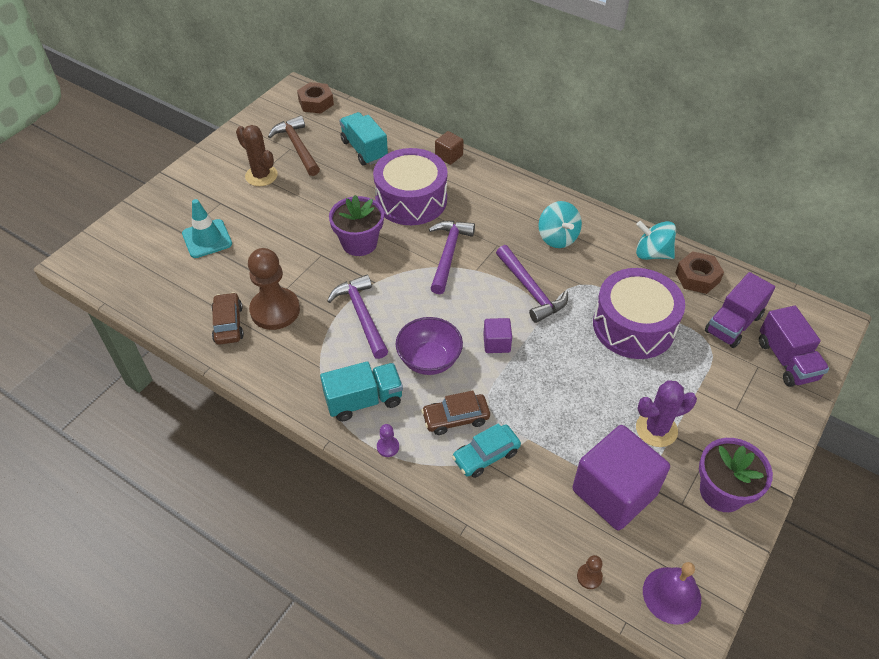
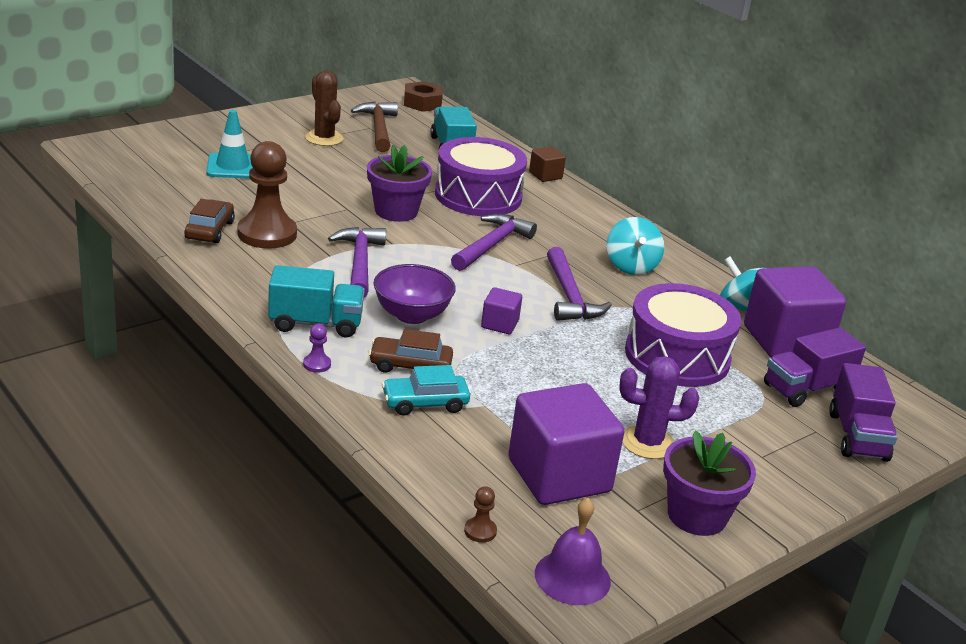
camera: 15 degrees right, 20 degrees down
(697, 277) = (785, 341): brown nut -> purple cube

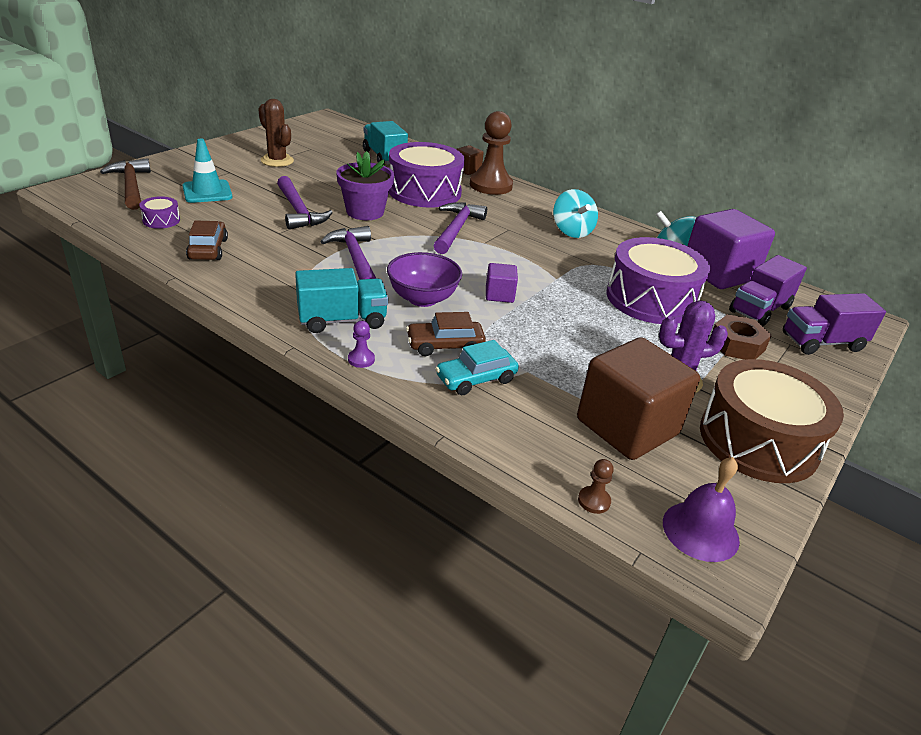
camera: 15 degrees left, 5 degrees up
(173, 192) = (161, 220): none -> purple drum
(267, 234) = (262, 245): brown pawn -> brown pawn (490, 185)
(378, 128) = (318, 148): brown hammer -> brown hammer (131, 186)
(422, 103) = (344, 126): brown nut -> brown nut (736, 345)
(559, 475) = (627, 427): purple cube -> brown cube
(570, 296) = (540, 262): purple hammer -> purple hammer (299, 211)
(697, 515) = (758, 441): purple flower pot -> brown drum
(857, 436) = (821, 342): purple truck -> purple truck turned 90 degrees clockwise

